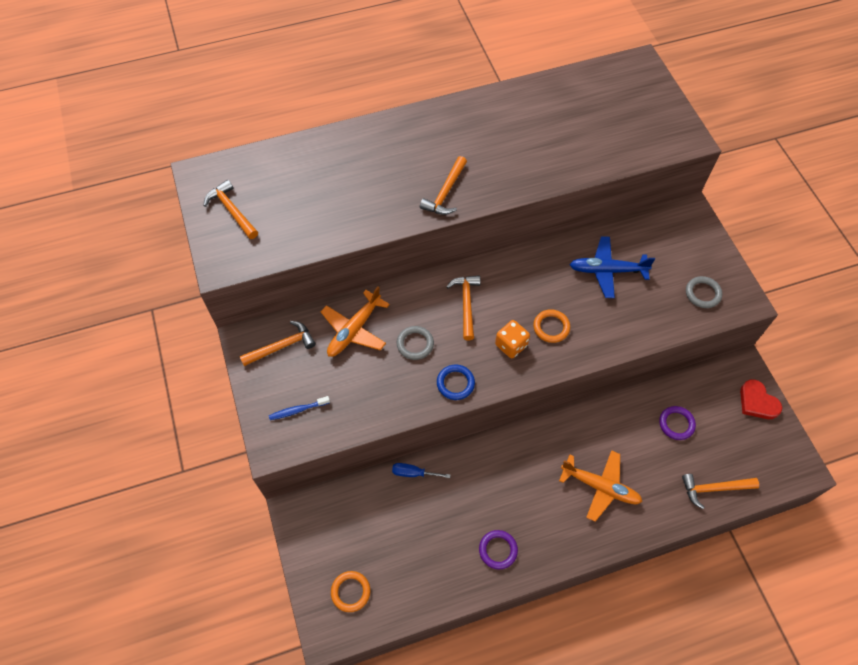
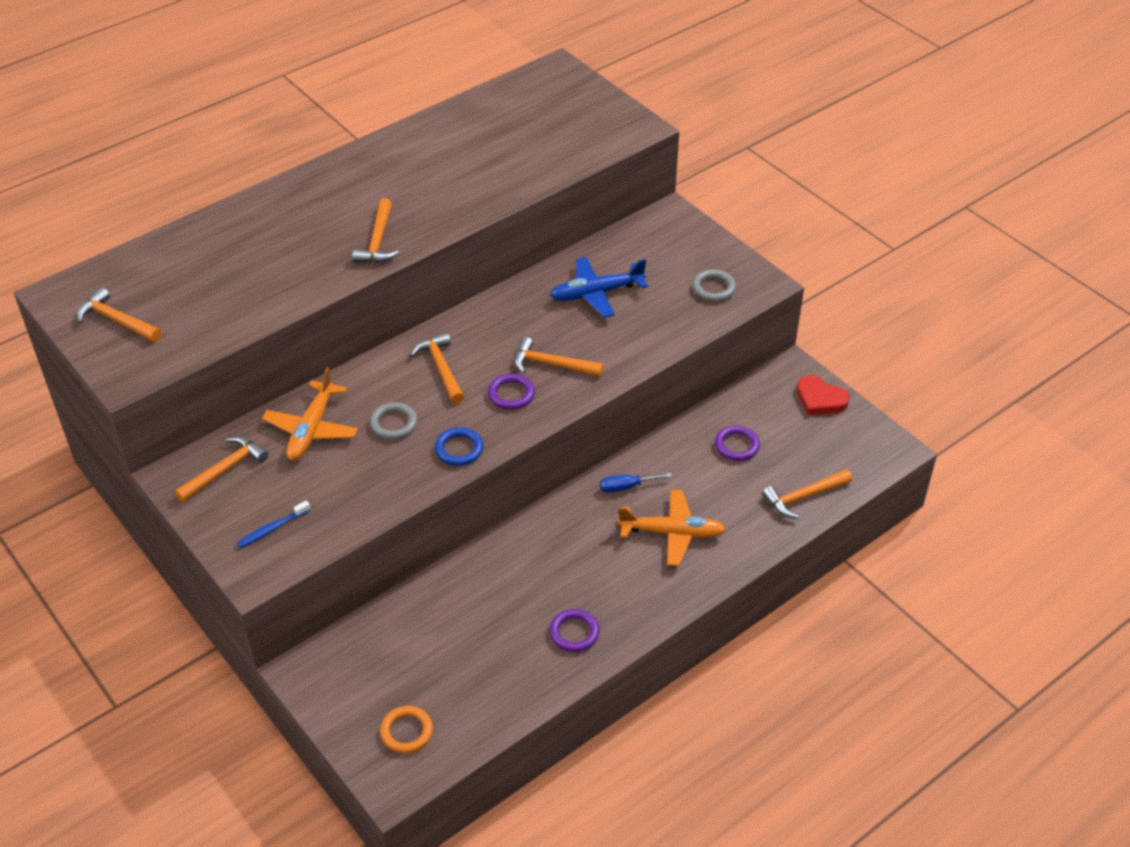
camera: 20 degrees left, 15 degrees down
(413, 473) = (438, 585): blue screwdriver -> blue screwdriver (626, 487)
(511, 345) = (511, 394): orange dice -> purple ring
(551, 327) = (552, 364): orange ring -> orange hammer

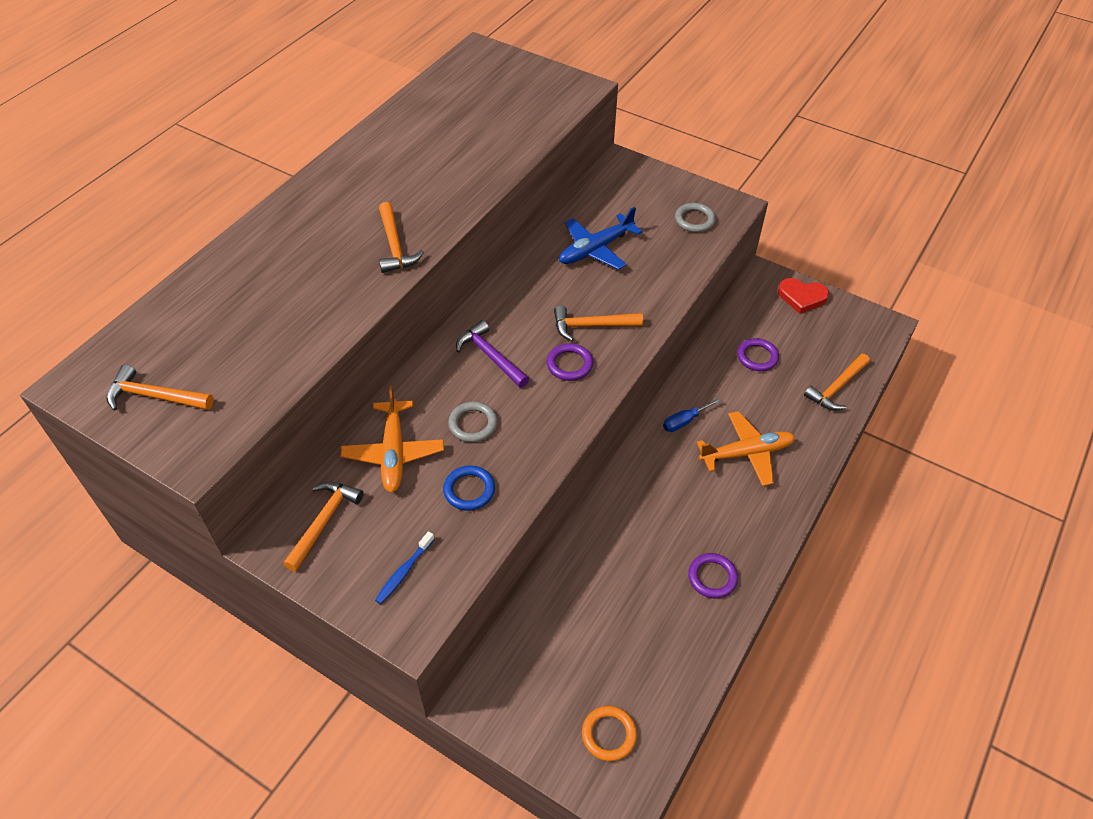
camera: 20 degrees left, 5 degrees up
(441, 368) = (490, 356): orange hammer -> purple hammer
(459, 449) = (549, 432): blue ring -> blue ring (469, 490)

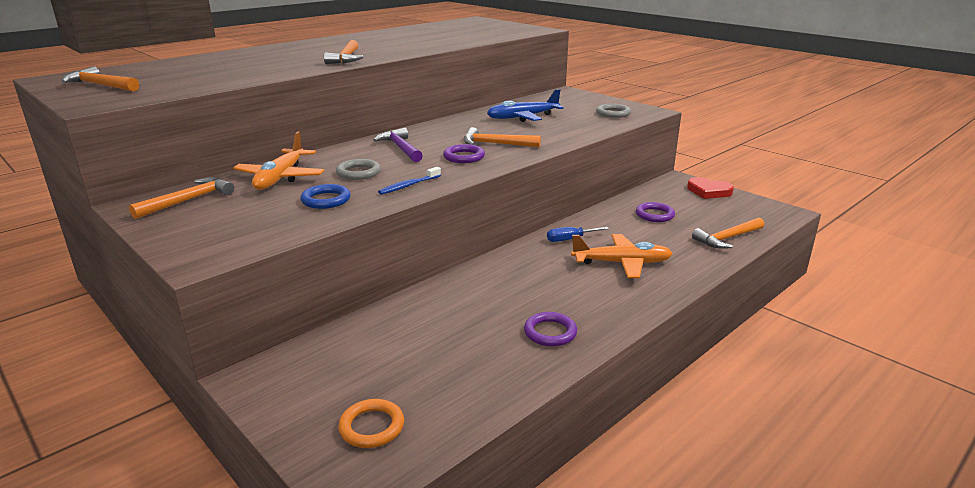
camera: 15 degrees right, 25 degrees down
(404, 572) = (227, 231): blue toothbrush -> blue toothbrush (408, 186)

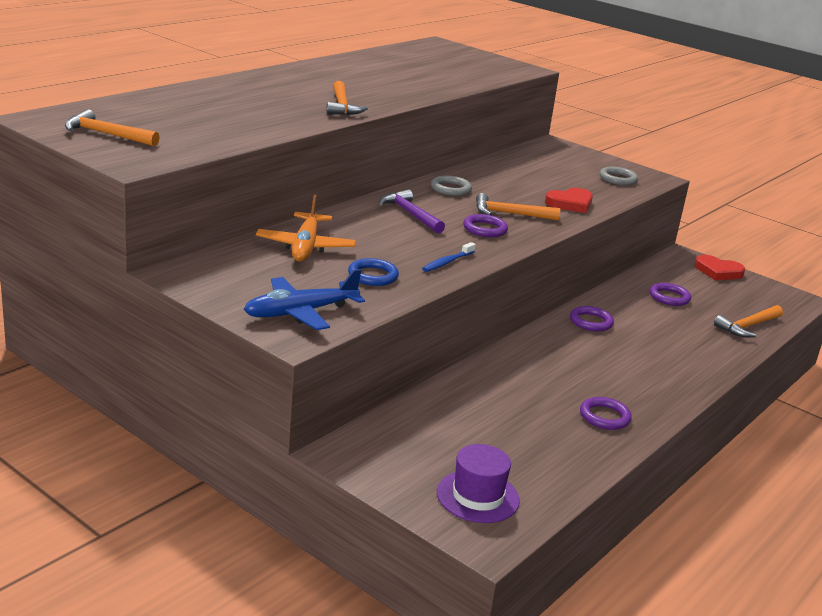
camera: 10 degrees left, 0 degrees up
(188, 200) = (228, 270): orange hammer -> none
(358, 173) = (385, 244): grey ring -> grey ring (450, 189)
(372, 427) = (477, 496): orange ring -> purple hat
(523, 117) = (522, 179): blue plane -> blue plane (301, 312)
(558, 134) = (570, 203): none -> red heart
(570, 239) = (591, 322): blue screwdriver -> purple ring
(621, 263) = (650, 349): orange plane -> none

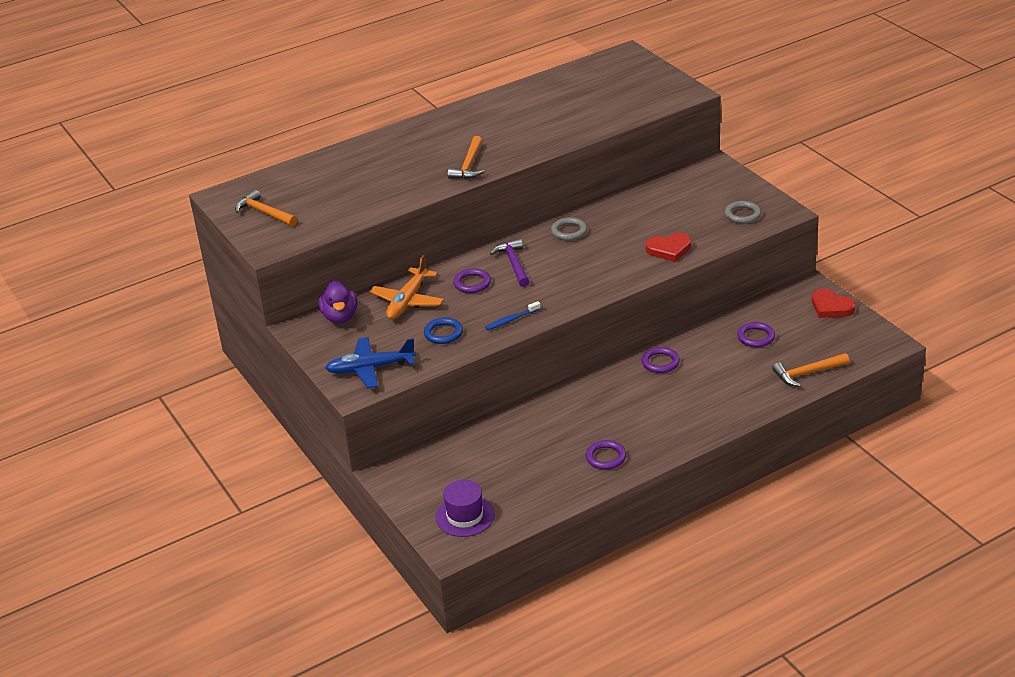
camera: 25 degrees right, 10 degrees up
(225, 262) = (340, 317): none -> purple duck
(485, 229) = (568, 282): purple ring -> purple ring (472, 283)
(510, 214) = (603, 263): orange hammer -> none

